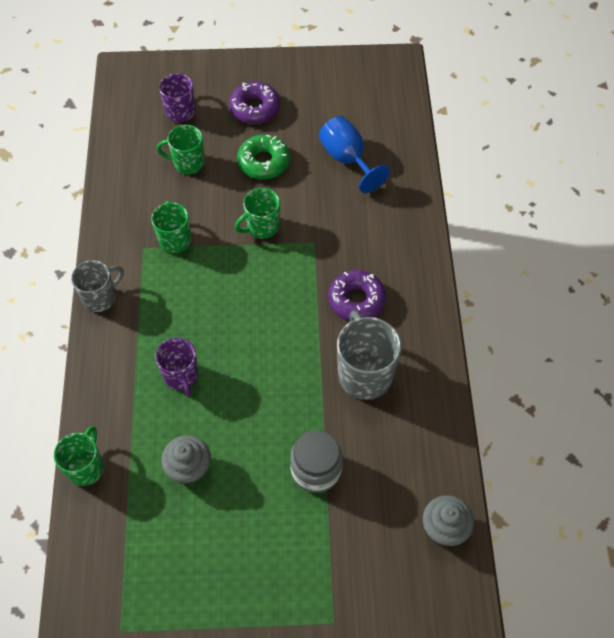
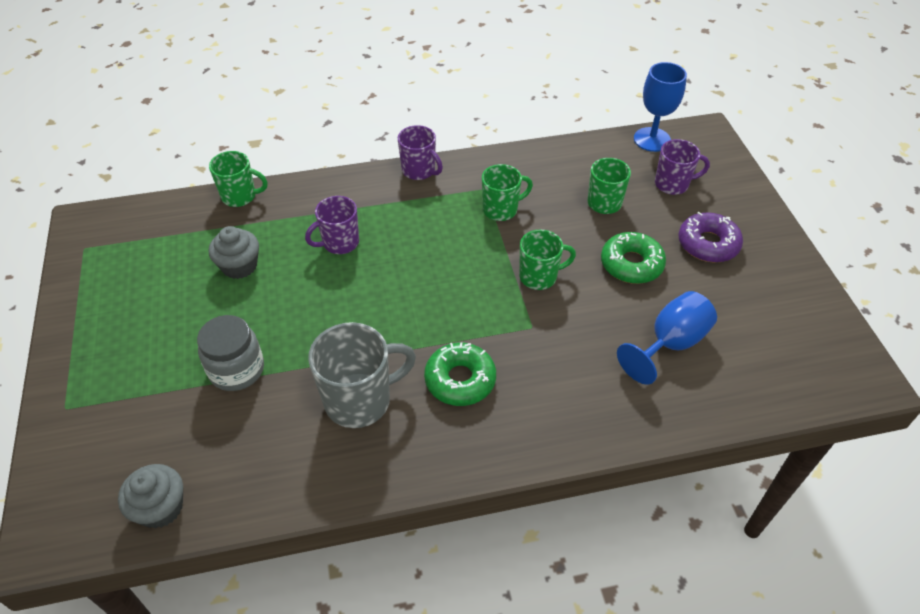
camera: 80 degrees right, 10 degrees down
(100, 297) = (419, 171): grey mug -> purple mug
(119, 109) = (652, 139): none -> blue goblet
(262, 227) = (539, 277): green mug -> green mug turned 120 degrees clockwise
(356, 300) = (460, 380): purple donut -> green donut

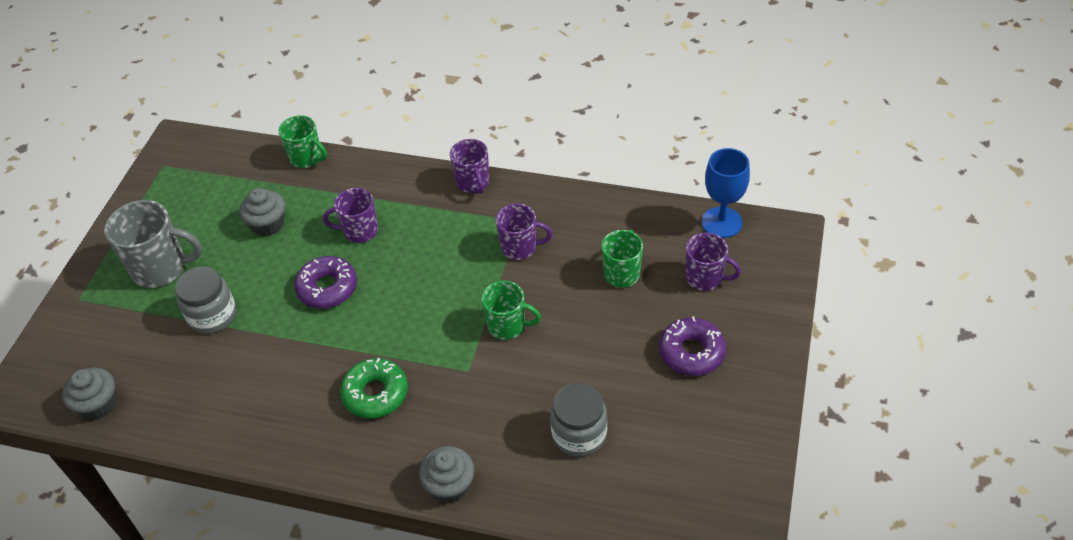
camera: 30 degrees right, 0 degrees up
(343, 303) = (327, 288): none -> purple donut
(360, 400) = (287, 379): grey mug -> grey mug (161, 268)
(501, 210) = (520, 247): green mug -> purple mug
(592, 434) = (450, 485): none -> grey cupcake
(631, 264) = (601, 345): green donut -> none
(670, 343) = (579, 434): blue goblet -> grey jar

